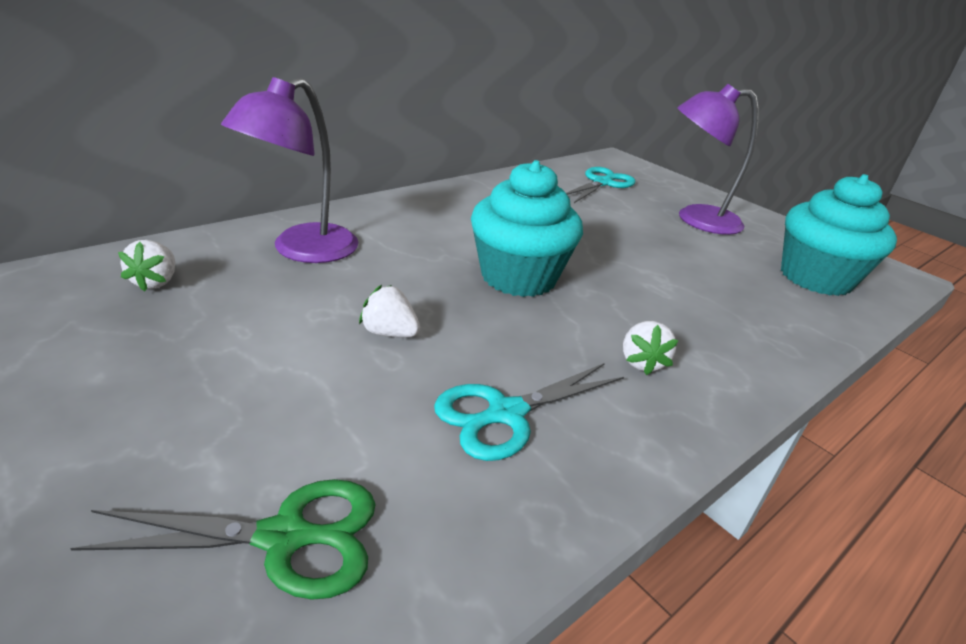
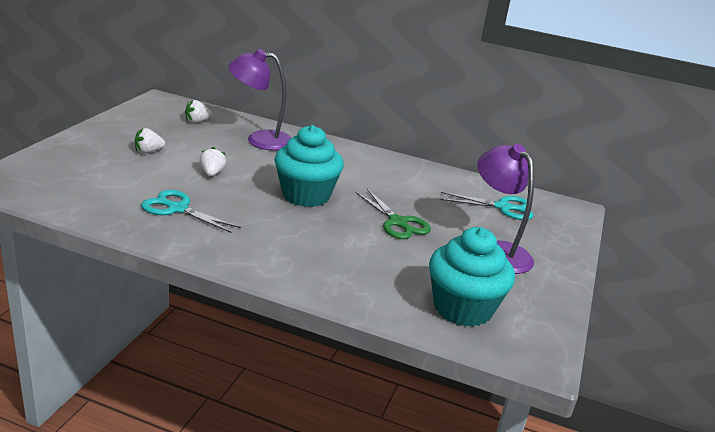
camera: 60 degrees right, 5 degrees down
(285, 537) = (79, 181): green scissors -> green scissors (398, 223)
(641, 362) = (256, 239): white strawberry -> white strawberry (148, 151)

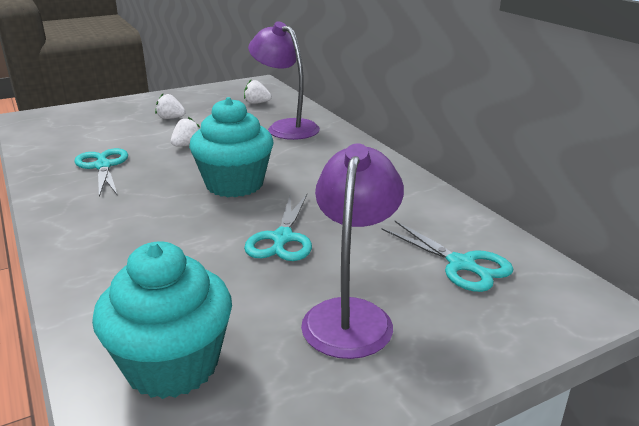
camera: 45 degrees right, 0 degrees up
(398, 223) = (282, 239): green scissors -> turquoise scissors

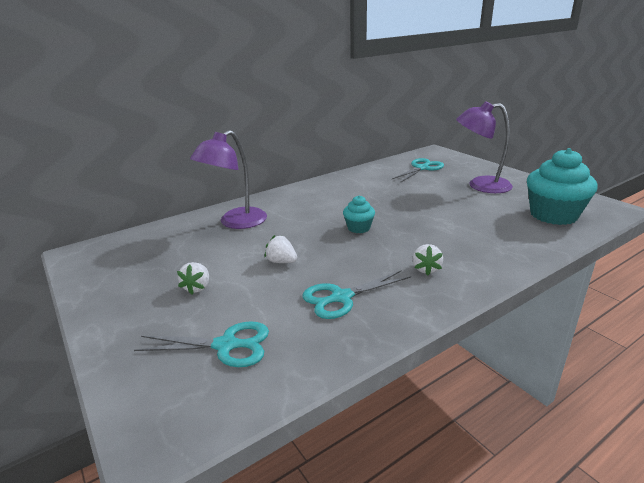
camera: 95 degrees left, 0 degrees up
(234, 184) = (358, 228): turquoise cupcake -> turquoise cupcake, size x0.50
(257, 103) = (159, 244): white strawberry -> white strawberry (426, 269)
(282, 239) = (425, 205): turquoise scissors -> turquoise scissors (226, 345)

